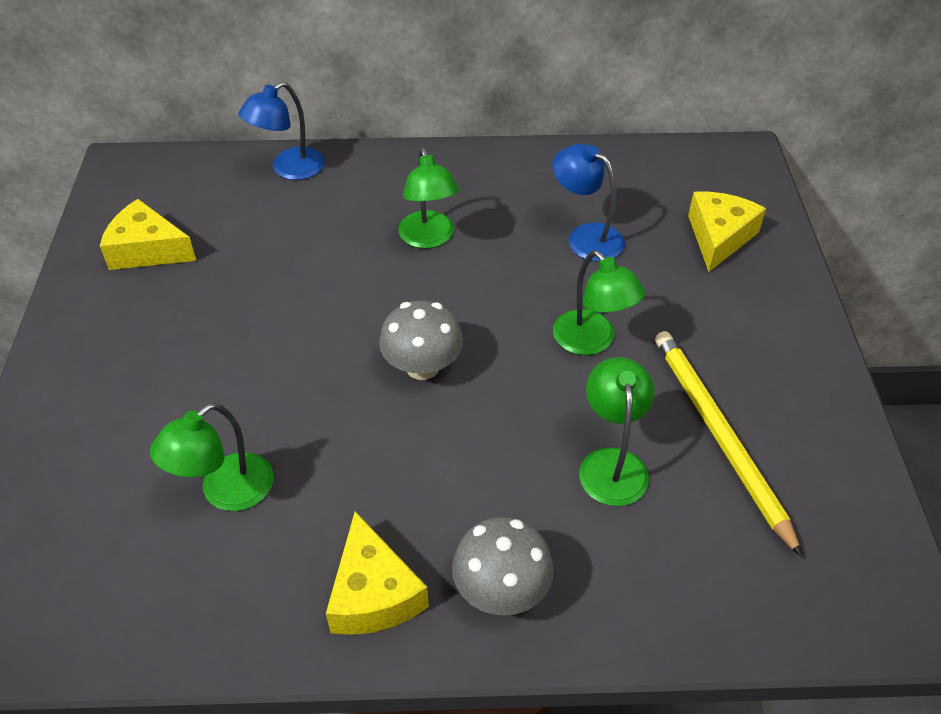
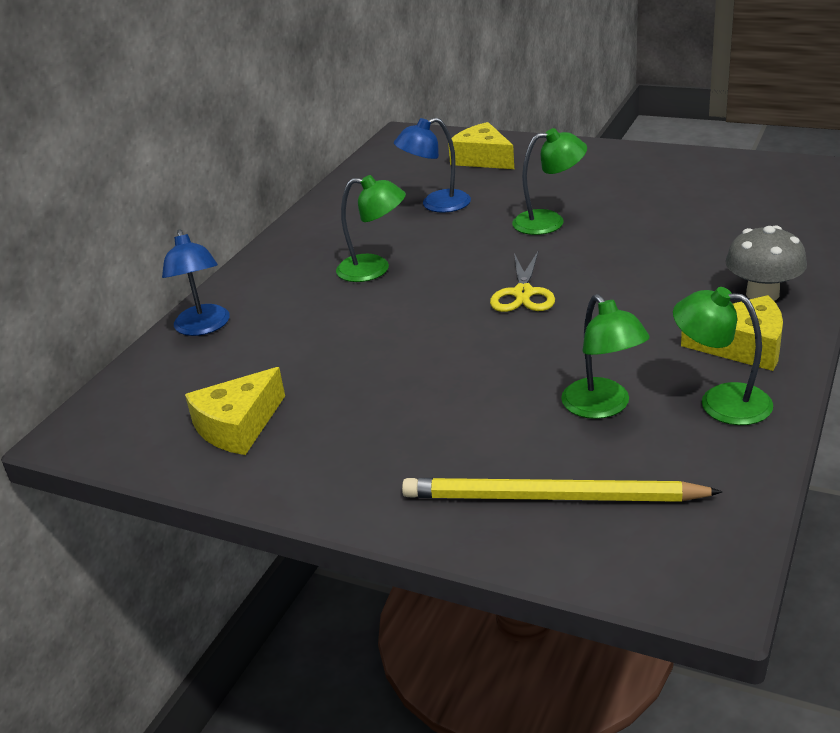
camera: 60 degrees left, 15 degrees down
(422, 366) = (523, 293): grey mushroom -> yellow scissors
(612, 463) = (670, 235): green lamp -> green lamp (720, 402)
(719, 436) = (668, 195): yellow pencil -> yellow pencil (551, 497)

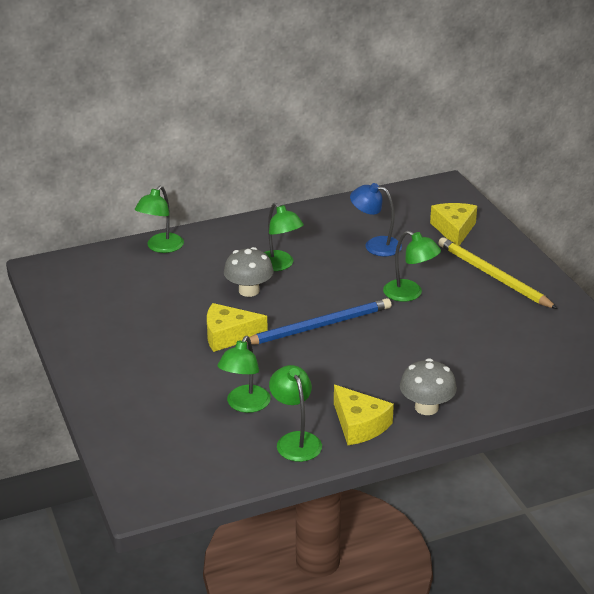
camera: 40 degrees right, 0 degrees up
(203, 327) = (161, 247): blue lamp -> green lamp
(238, 426) = (100, 307): yellow cheese -> yellow cheese (228, 335)
(387, 307) = (249, 290): none -> grey mushroom
(523, 293) = (319, 326): yellow scissors -> blue pencil
(551, 497) = (154, 425): yellow pencil -> yellow pencil (493, 276)

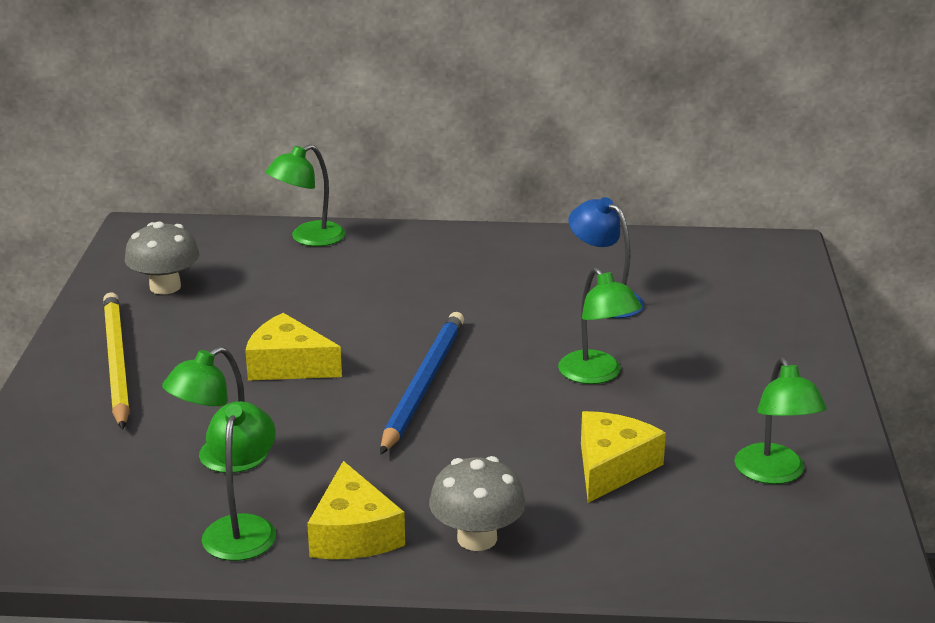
camera: 25 degrees right, 5 degrees down
(249, 290) = (371, 316): grey mushroom -> grey mushroom (165, 287)
(279, 265) = (443, 294): green lamp -> green lamp (774, 474)
(319, 326) = (423, 384): blue pencil -> blue pencil turned 75 degrees counterclockwise
(454, 230) = (743, 306): yellow cheese -> yellow cheese (612, 467)
(493, 276) = (750, 381): yellow pencil -> yellow pencil (116, 362)

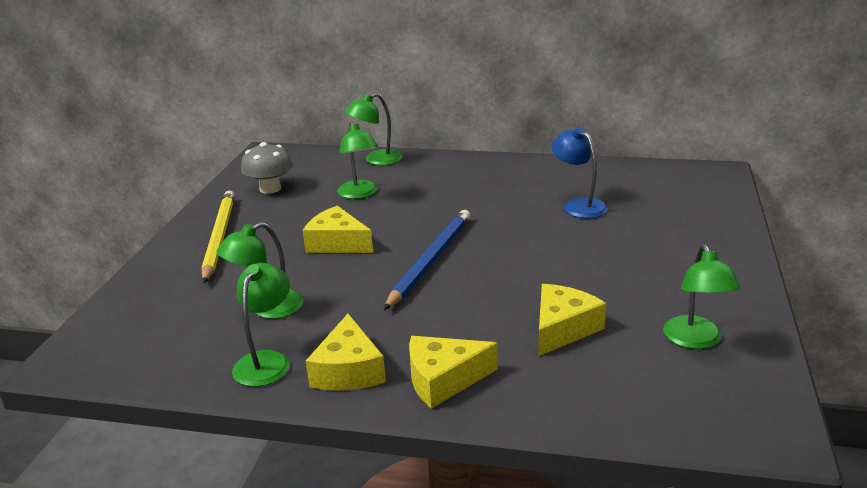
camera: 10 degrees right, 0 degrees up
(477, 538) = (443, 380): grey mushroom -> yellow cheese
(597, 375) = (563, 258): green lamp -> green lamp (359, 194)

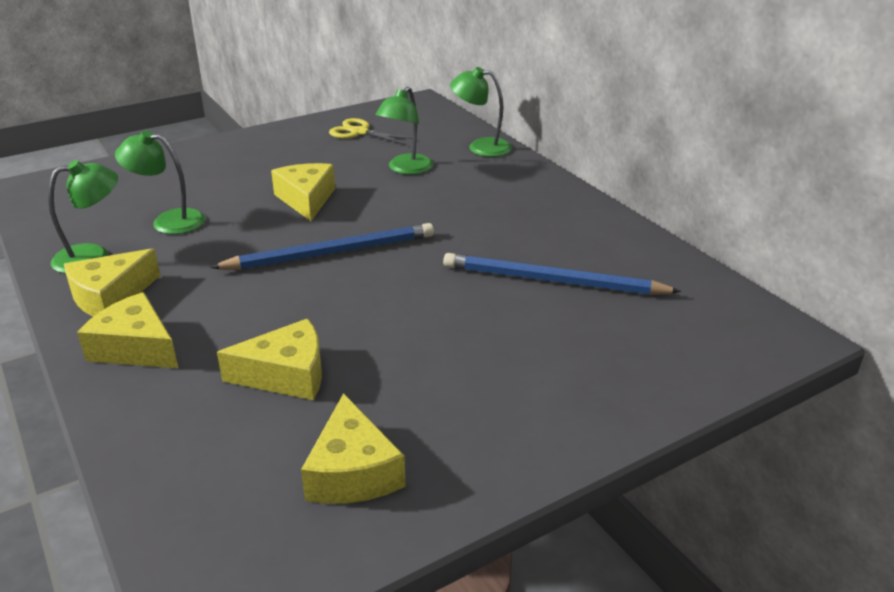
camera: 45 degrees right, 5 degrees up
(219, 237) = (254, 152): yellow pencil -> none
(270, 189) = (359, 132): grey mushroom -> yellow scissors
(578, 205) = (552, 281): blue lamp -> blue pencil
(695, 340) = (352, 472): green lamp -> yellow cheese

